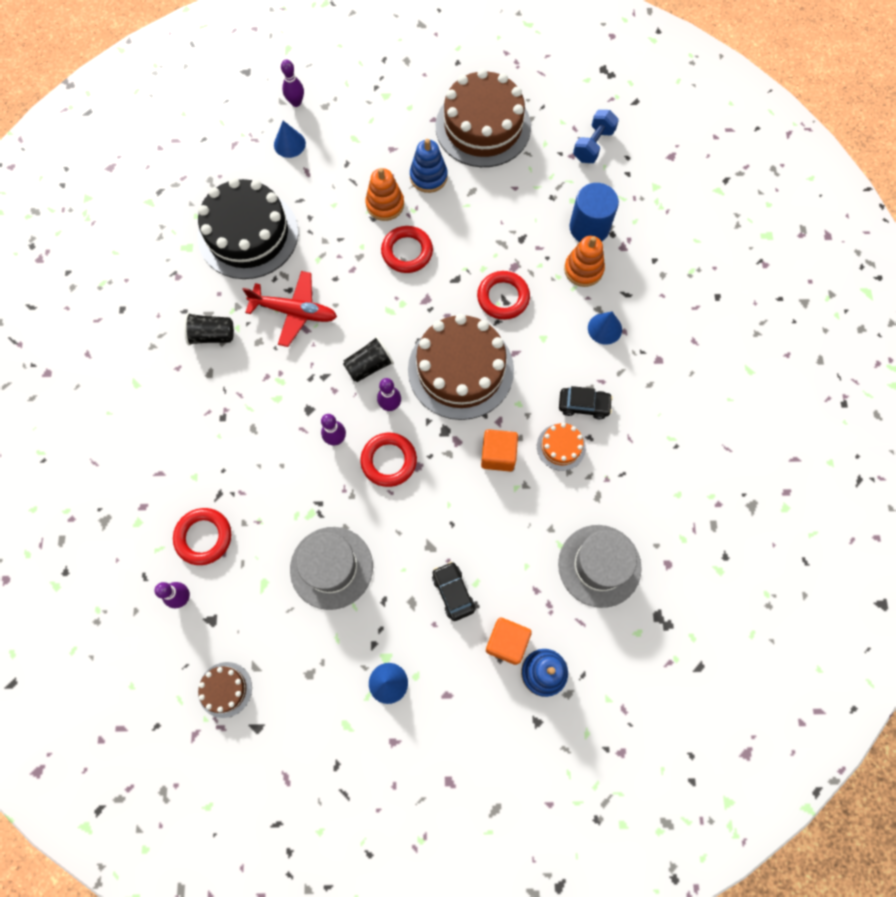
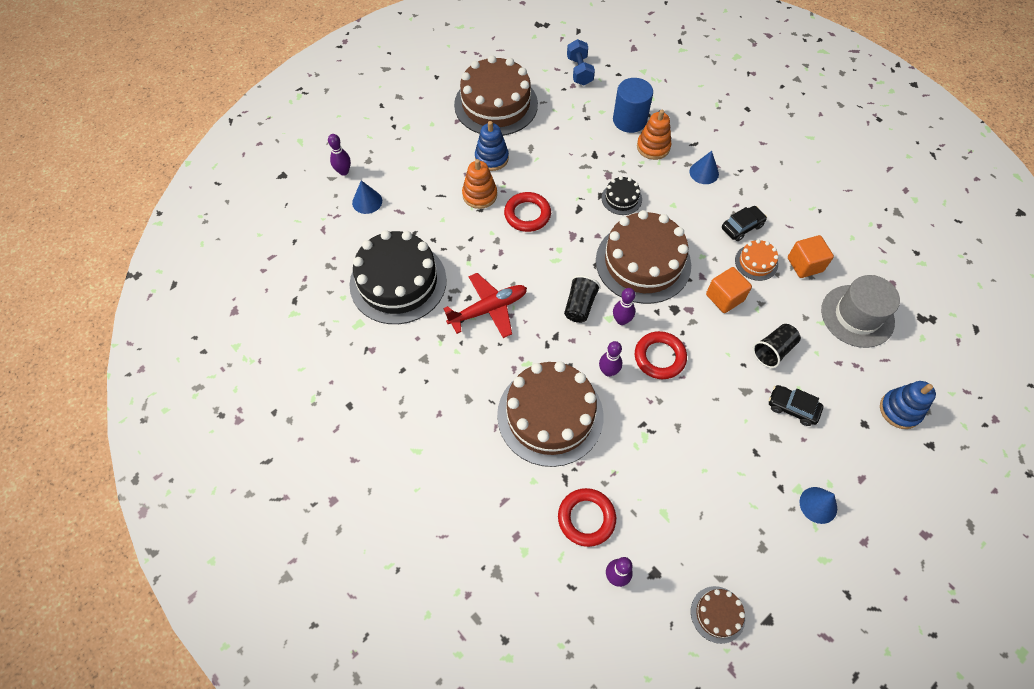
camera: 40 degrees left, 10 degrees down
(212, 335) = (443, 370): black cup -> black cup (773, 350)
(256, 437) = (550, 415): none -> brown cake
(331, 567) = (698, 460): grey hat -> none
(503, 297) = (621, 198): red ring -> black cake
(507, 642) = (858, 411): orange cube -> orange cube (805, 264)

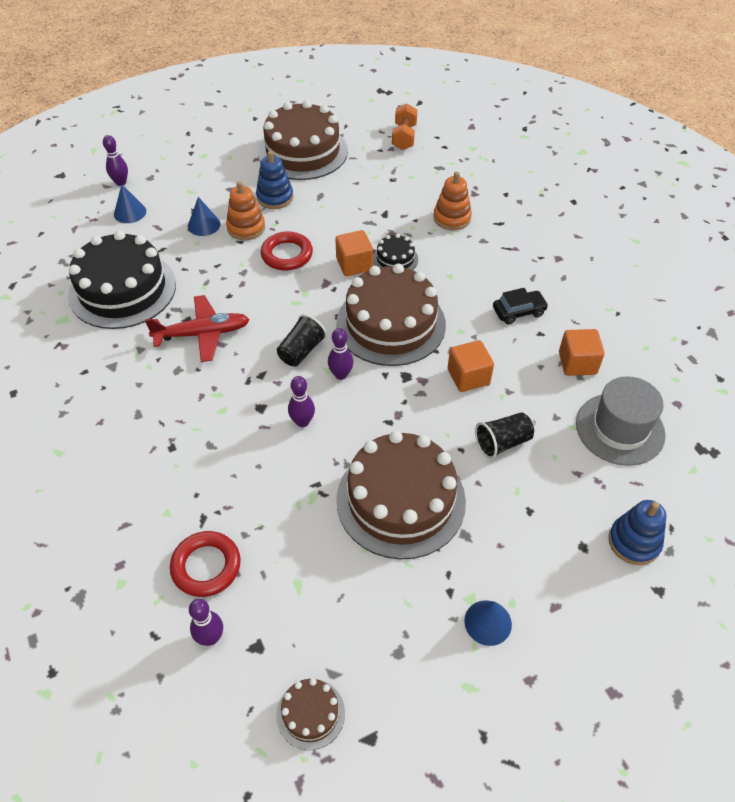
camera: 15 degrees right, 10 degrees down
(550, 415) = (217, 451): brown cake -> brown cake (401, 500)
(579, 71) = (404, 137): blue dumbbell -> orange dumbbell
(589, 211) = (354, 264): none -> orange cube
(629, 120) = (437, 189): blue cylinder -> none
(659, 357) = (367, 420): red ring -> none
(704, 172) = (498, 252): blue cone -> blue cone (204, 225)
(756, 262) = (520, 349): orange cake -> none
(792, 408) = (500, 508): black car -> none

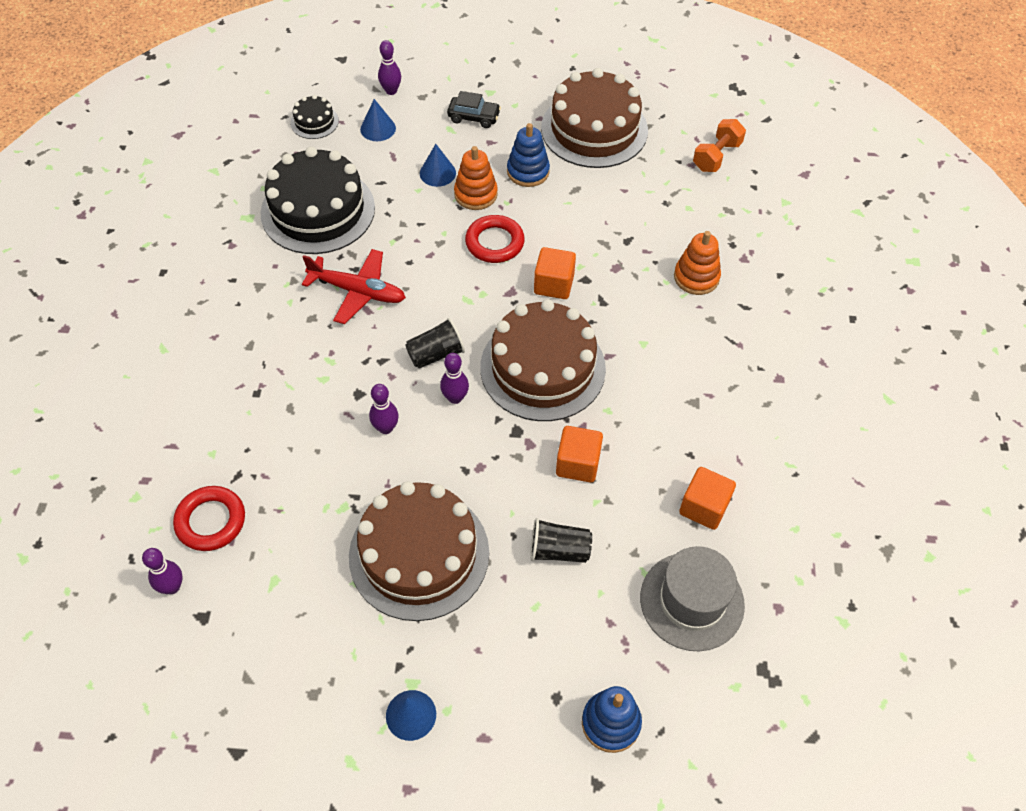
camera: 30 degrees right, 5 degrees up
(310, 714) = (205, 701): brown cake -> none
(395, 259) = (600, 297): black cake -> black cake (314, 122)
(518, 312) = (686, 419): black car -> black car (474, 117)

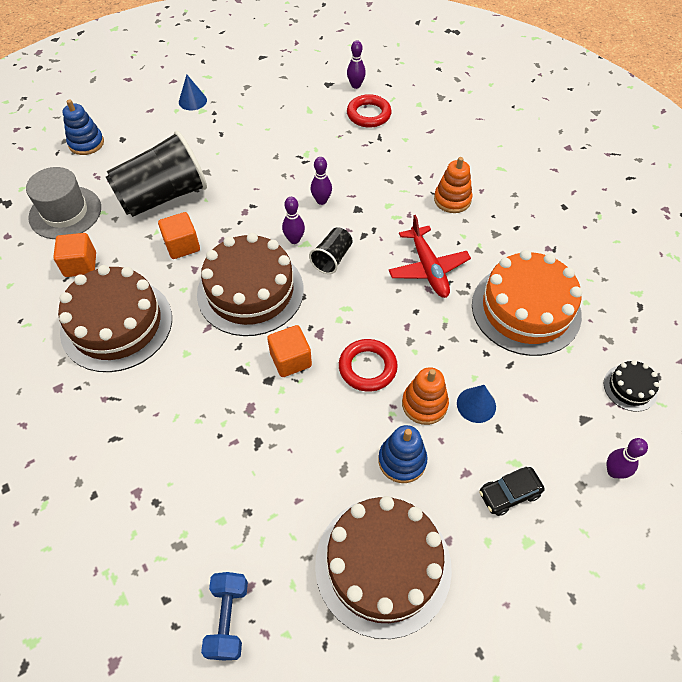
camera: 145 degrees right, 0 degrees up
(318, 210) = (526, 309): black cake -> orange cake
(357, 291) = (428, 268): red plane -> red plane turned 90 degrees counterclockwise
(378, 128) = (574, 418): blue cone -> none
(419, 554) = (243, 156): brown cake -> brown cake (117, 324)
(559, 550) = (163, 196): black cup -> black cup, size x2.08
(696, 277) = (173, 442): orange stacking toy -> orange stacking toy (452, 200)
(716, 156) = (228, 619): orange dumbbell -> blue dumbbell

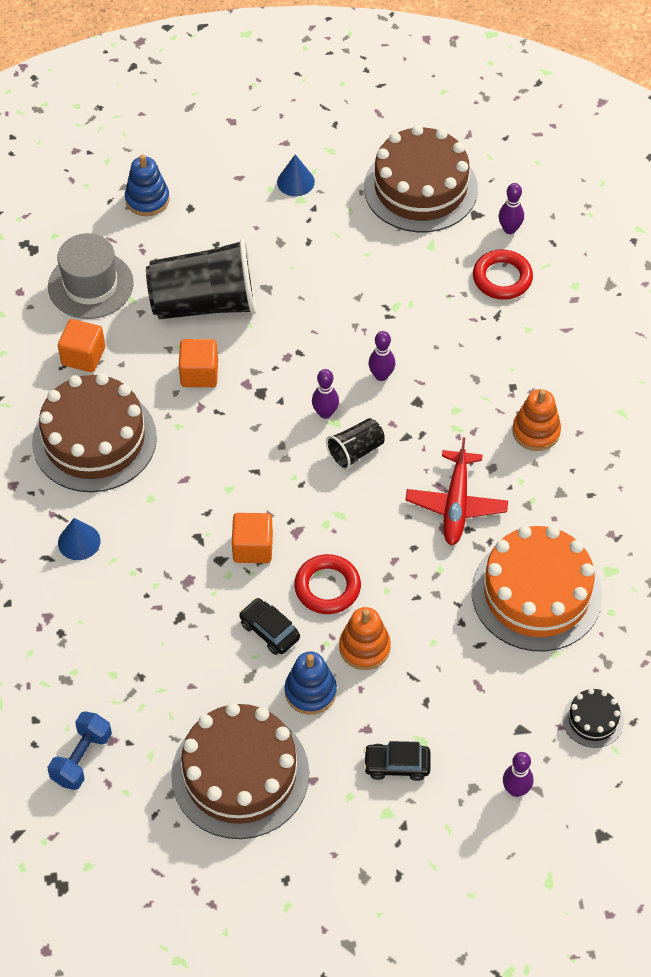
camera: 25 degrees right, 0 degrees up
(250, 291) = (247, 456): brown cake -> brown cake (420, 188)
(340, 422) = (269, 631): none -> black car
(476, 405) = (417, 670): blue cone -> blue cone (79, 542)

